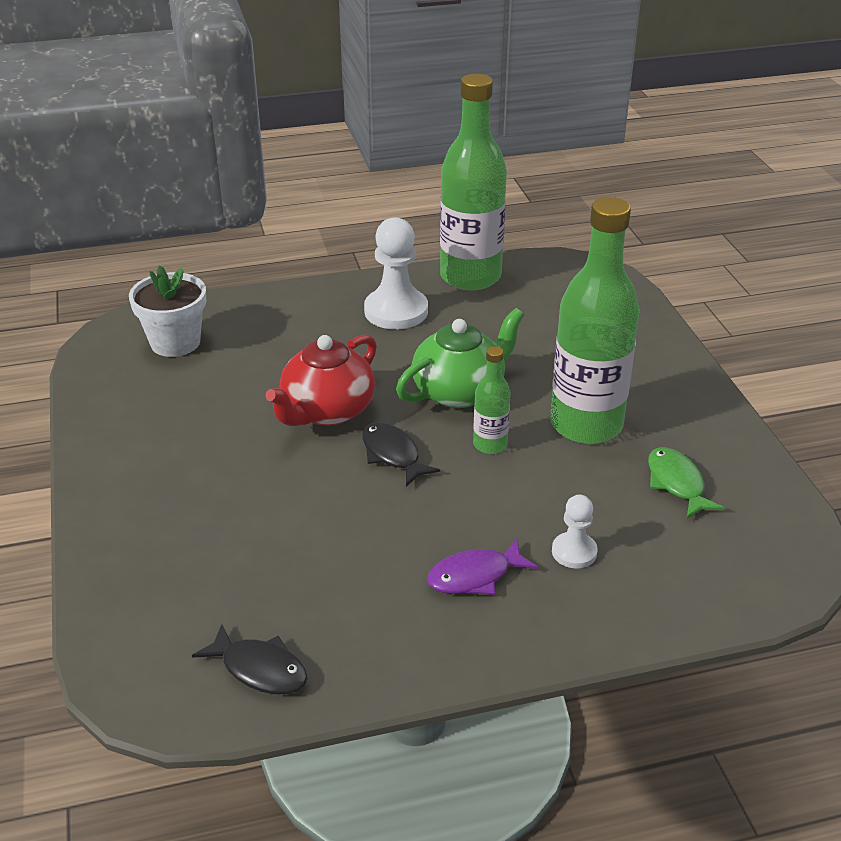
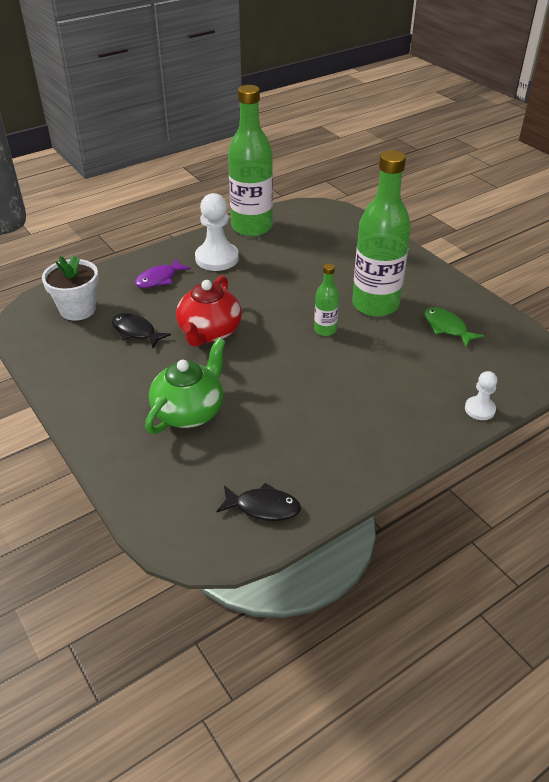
camera: 20 degrees left, 5 degrees up
(392, 455) = (268, 350): black fish -> black fish (136, 332)
(459, 391) = (287, 301): green teapot -> green teapot (189, 411)
(475, 576) = (362, 413): purple fish -> purple fish (159, 279)
(574, 552) = (412, 383): white pawn -> white pawn (479, 409)

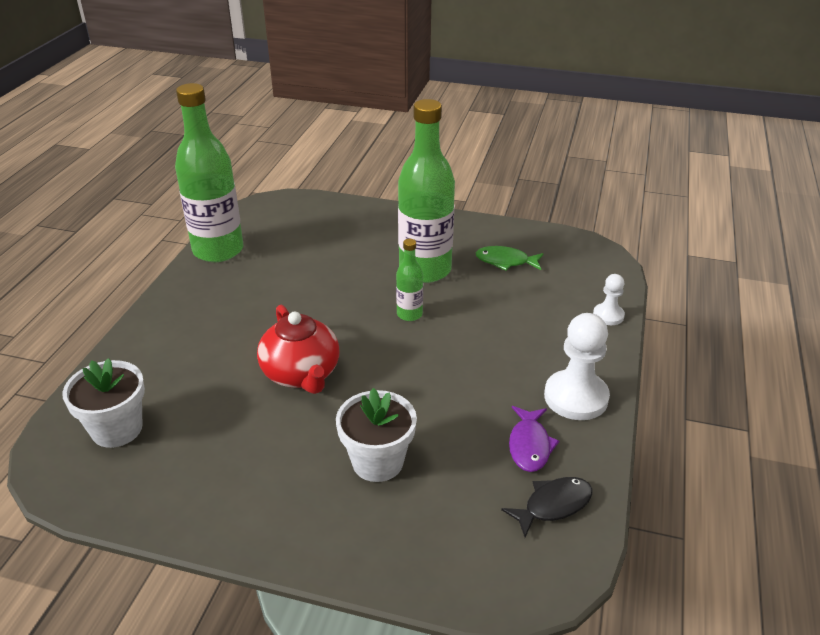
camera: 40 degrees left, 5 degrees down
(136, 332) = (220, 416): black fish -> none
(159, 279) = (178, 348): purple fish -> purple fish (530, 445)
(189, 411) = (377, 462): green teapot -> white flower pot
(217, 258) = (218, 297): white pawn -> white pawn (576, 397)

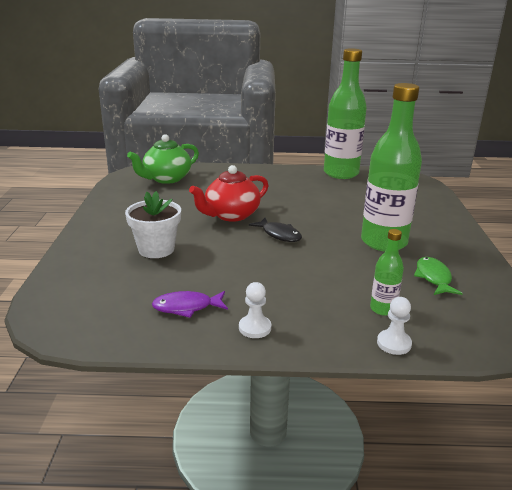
camera: 75 degrees right, 10 degrees down
(117, 429) = (166, 179): white flower pot -> green teapot
(409, 314) = (319, 242): green bottle -> green bottle (383, 309)
(553, 505) = (123, 322): black fish -> black fish (279, 234)
(576, 397) = (255, 328): white pawn -> white pawn, size x0.54

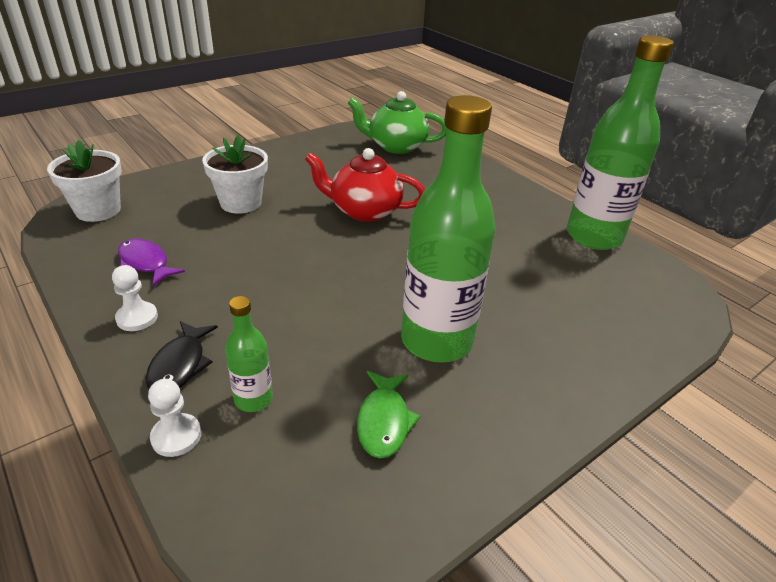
camera: 50 degrees right, 10 degrees up
(70, 309) = (98, 210): none -> white flower pot
(279, 234) = (357, 256): black fish -> black fish (180, 365)
(433, 278) = (384, 421): green fish -> green fish turned 135 degrees clockwise

